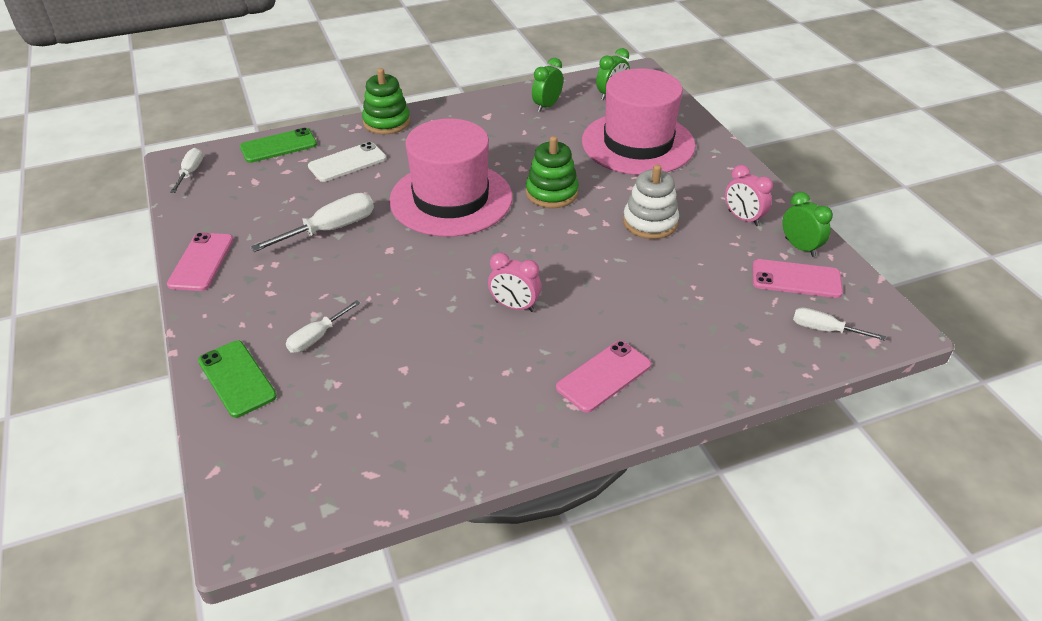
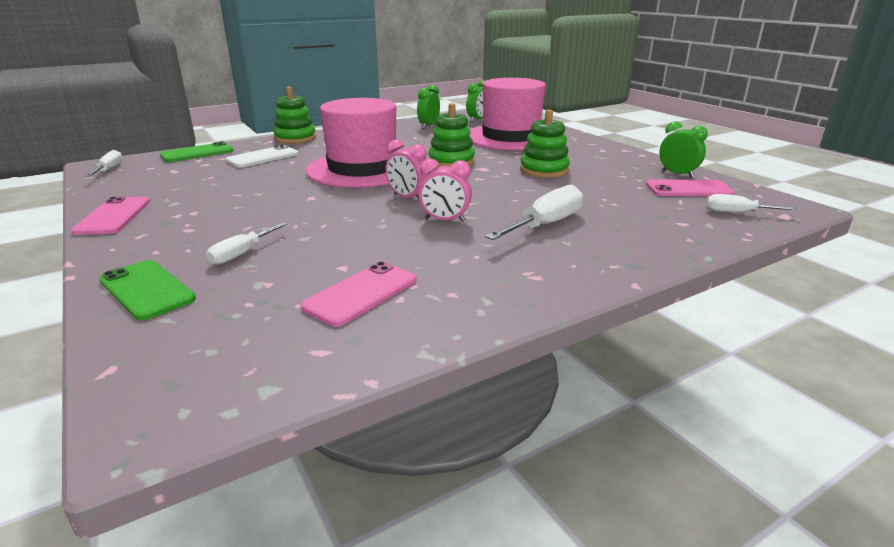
camera: 10 degrees left, 15 degrees down
(330, 229) = (250, 190): white screwdriver -> white screwdriver (545, 225)
(603, 376) = (555, 255): pink phone -> pink phone (361, 293)
(650, 222) = (544, 170): white stacking toy -> green stacking toy
(743, 218) = (620, 164): pink clock -> pink clock (408, 198)

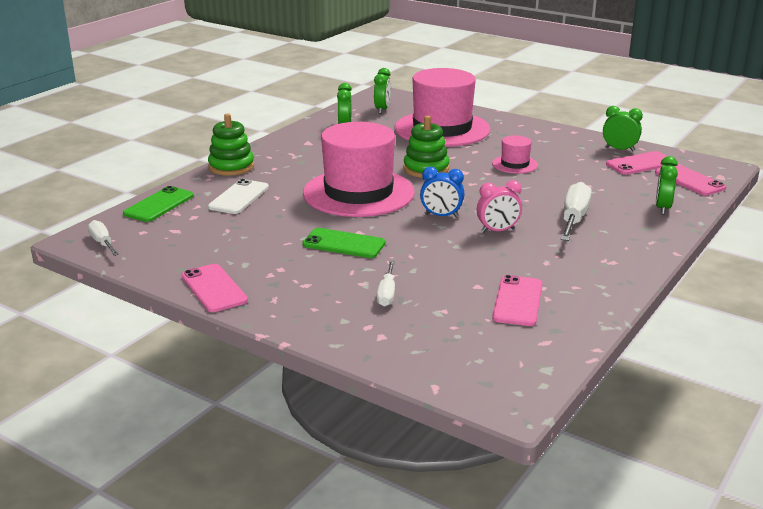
camera: 25 degrees left, 0 degrees up
(146, 290) = (364, 337): green phone -> green phone (344, 244)
(408, 198) = (441, 216): pink clock -> blue clock
(544, 170) = (515, 164): green stacking toy -> pink hat
(670, 233) = (662, 208): none -> green clock
(737, 213) = (689, 180): white screwdriver -> pink phone

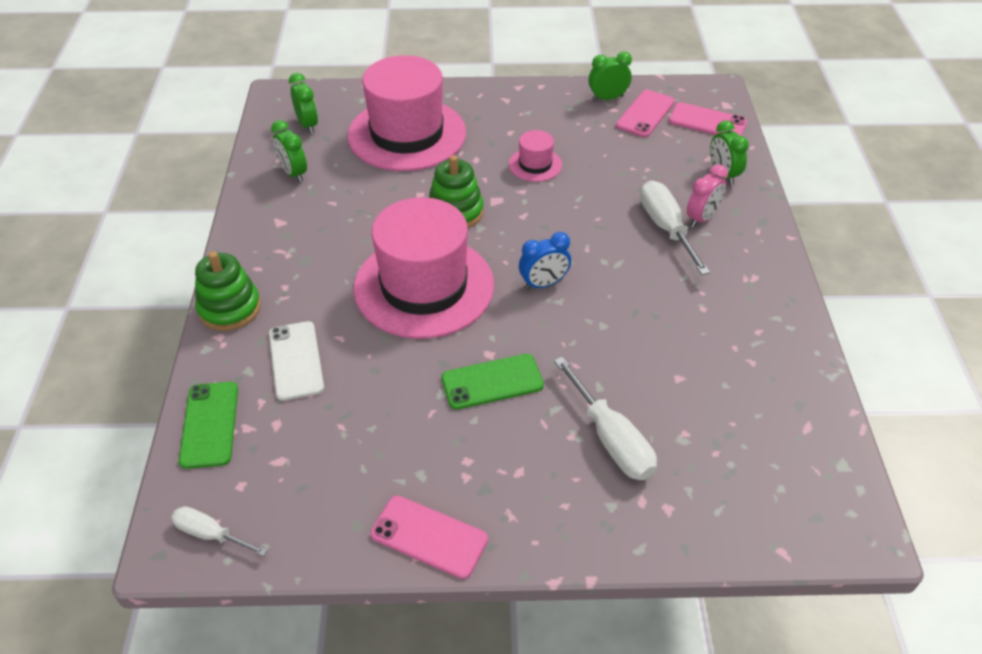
camera: 35 degrees left, 20 degrees up
(387, 294) = (611, 439): white screwdriver -> white screwdriver, size x1.65
(497, 230) = (617, 281): pink clock -> pink clock (701, 218)
(517, 301) = (732, 381): pink phone -> none

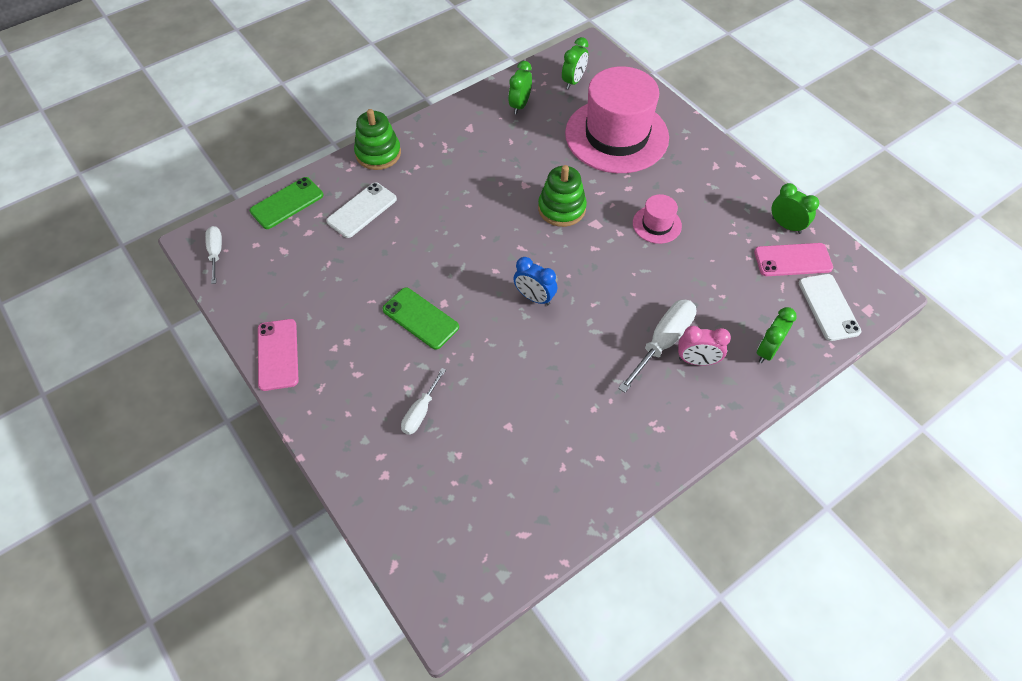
camera: 55 degrees right, 10 degrees up
(424, 286) = (475, 234): pink hat -> none
(611, 439) = (420, 412): white screwdriver -> white screwdriver, size x0.60
(707, 122) = (828, 307): pink phone -> white phone

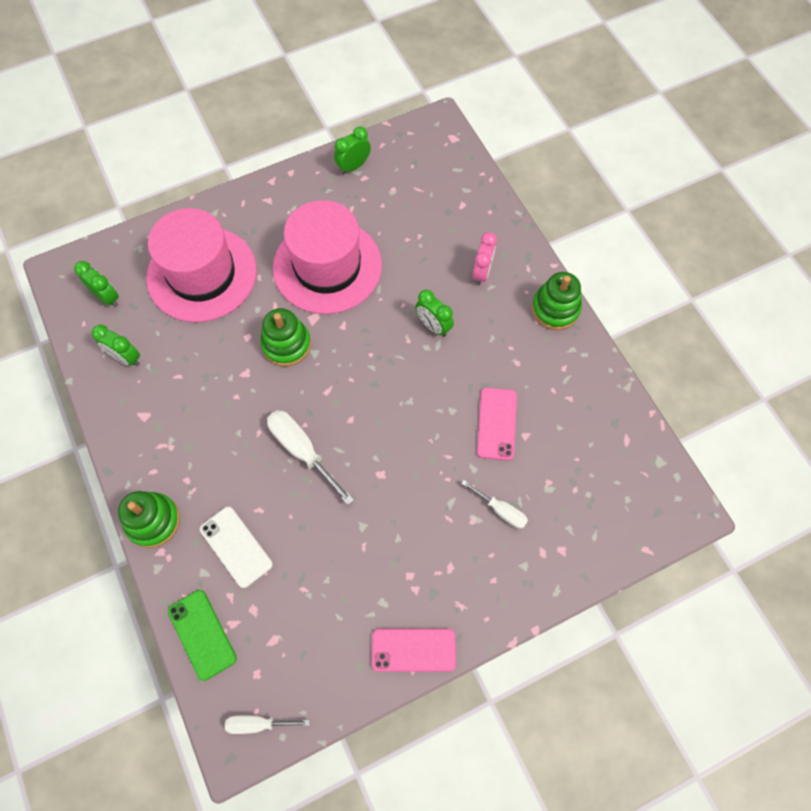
camera: 80 degrees left, 10 degrees up
(420, 318) = (395, 499): green phone -> none
(534, 297) = (390, 389): blue clock -> none
(657, 224) = (327, 266): pink hat -> pink hat, size x2.29
(663, 342) = (459, 293): white screwdriver -> white screwdriver (302, 450)
(674, 441) = (555, 309): none -> green stacking toy
(767, 350) = (480, 219): green clock -> green clock (433, 326)
(792, 260) = (392, 173): pink phone -> pink phone (497, 424)
(828, 307) = (445, 163): white phone -> none

